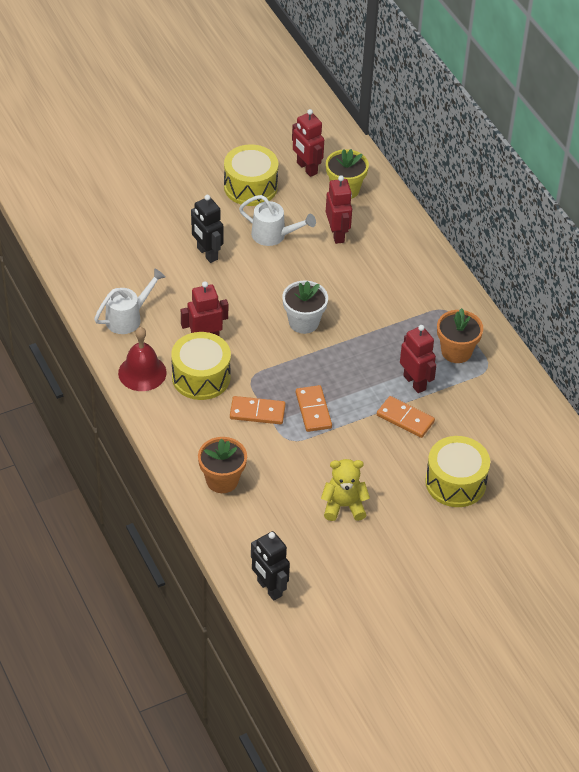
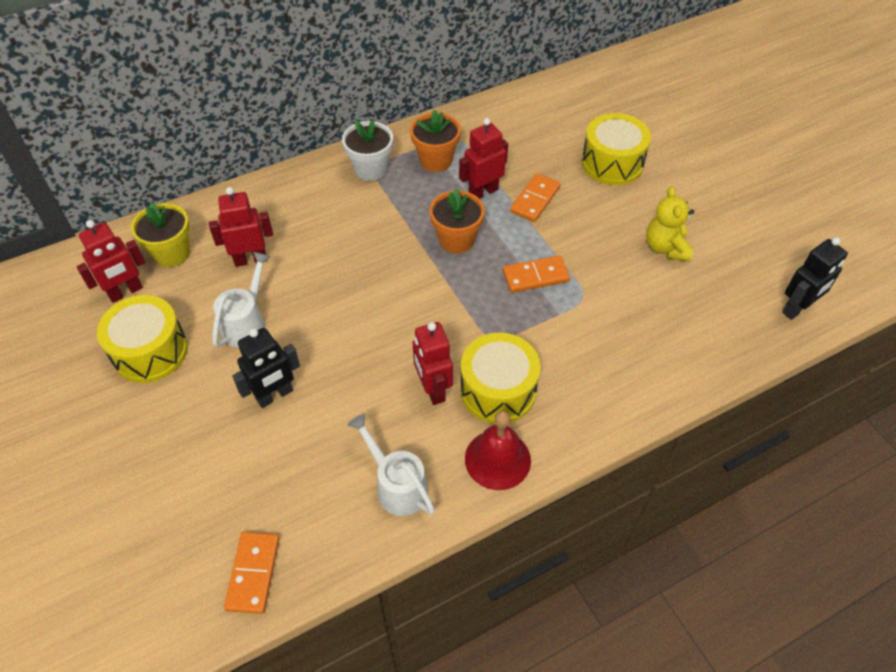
camera: 90 degrees left, 5 degrees up
(222, 480) = (658, 359): orange flower pot -> orange flower pot (456, 240)
(257, 412) = (546, 328): orange domino -> orange domino (253, 573)
(304, 322) = (398, 288): white flower pot -> white flower pot (370, 169)

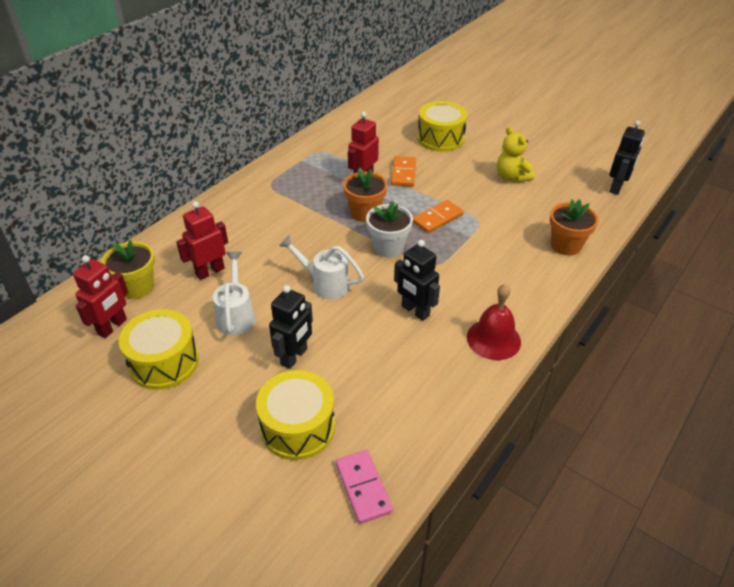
camera: 25 degrees left, 10 degrees down
(253, 573) = (363, 487): orange domino -> pink domino
(370, 169) = (267, 186): white flower pot -> white flower pot (388, 247)
(397, 485) = (433, 383): white watering can -> white watering can (325, 284)
(433, 389) = (415, 311): red robot -> black robot
(435, 160) = (314, 168): orange flower pot -> orange flower pot (566, 245)
(498, 390) = (462, 296): yellow drum -> yellow drum (298, 427)

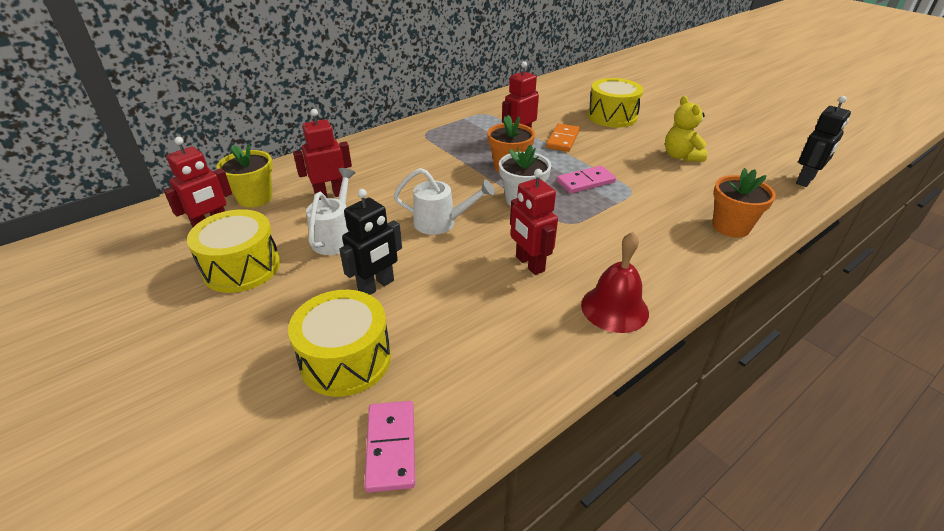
camera: 15 degrees right, 5 degrees down
(325, 284) = (441, 223): white watering can -> white watering can turned 150 degrees clockwise
(415, 311) = (529, 264): black robot -> red robot
(437, 218) = (585, 182): orange domino -> pink domino

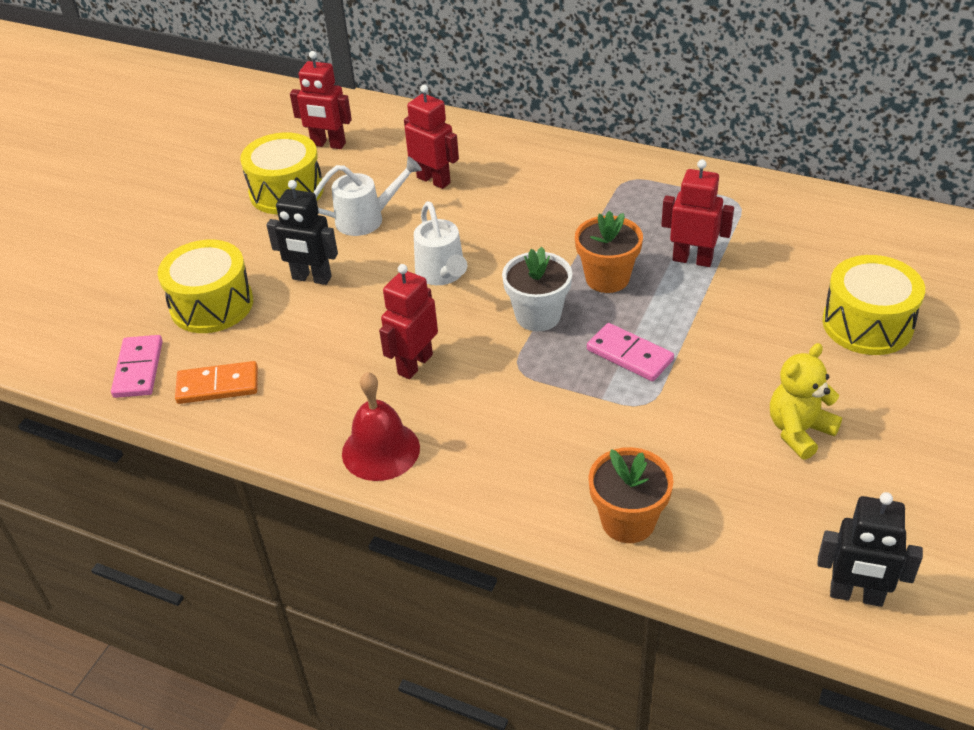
camera: 65 degrees right, 5 degrees up
(255, 198) = (391, 140): yellow flower pot -> none
(391, 447) = (138, 369): pink domino -> pink domino turned 60 degrees counterclockwise
(562, 140) = (732, 298): orange domino -> orange domino (218, 385)

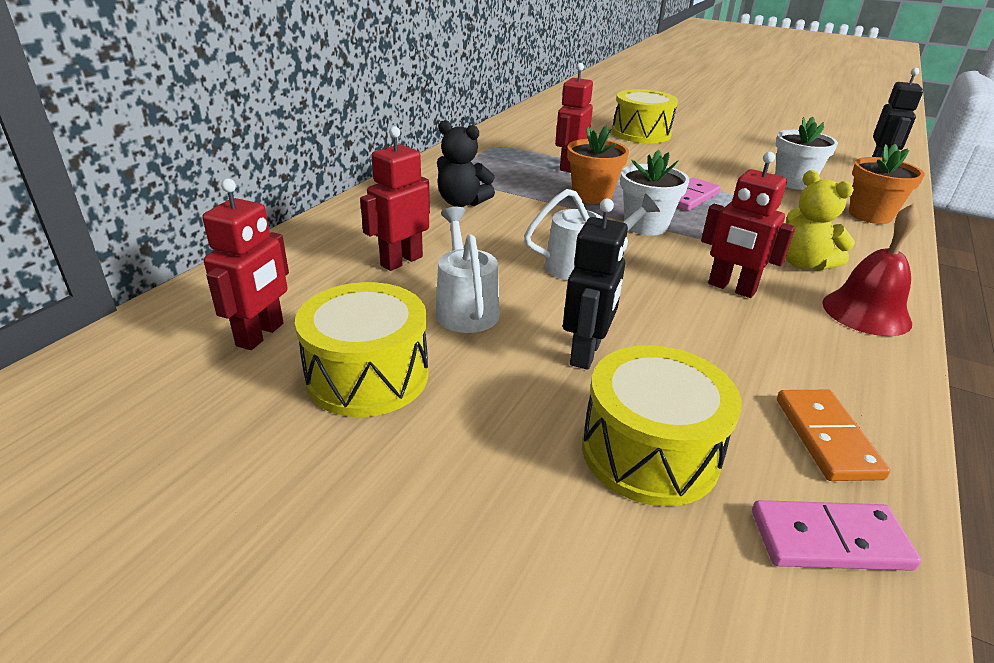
camera: 90 degrees left, 10 degrees down
(558, 195) = (462, 203): none -> black teddy bear
(724, 464) = (793, 182): none -> white flower pot
(799, 431) = (750, 161): yellow teddy bear -> yellow teddy bear (803, 263)

